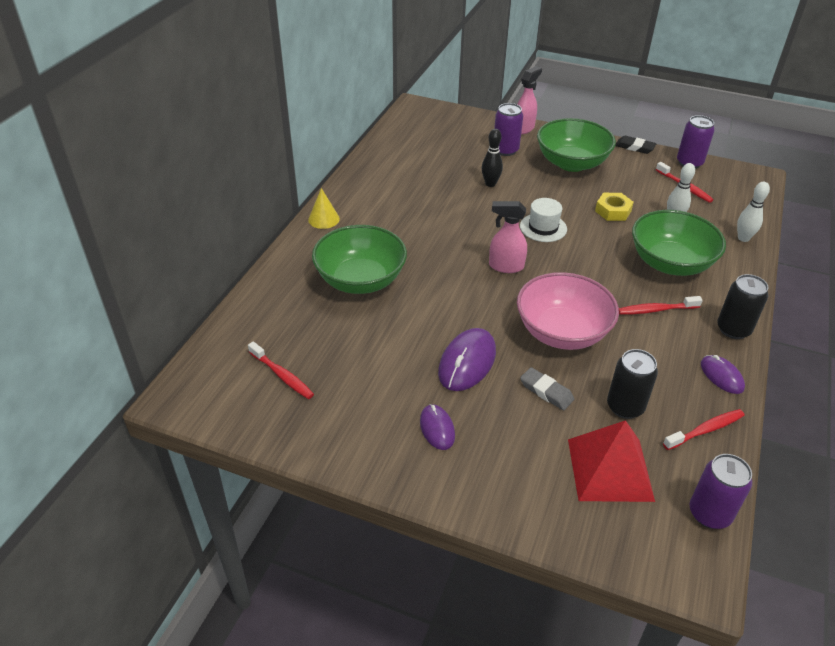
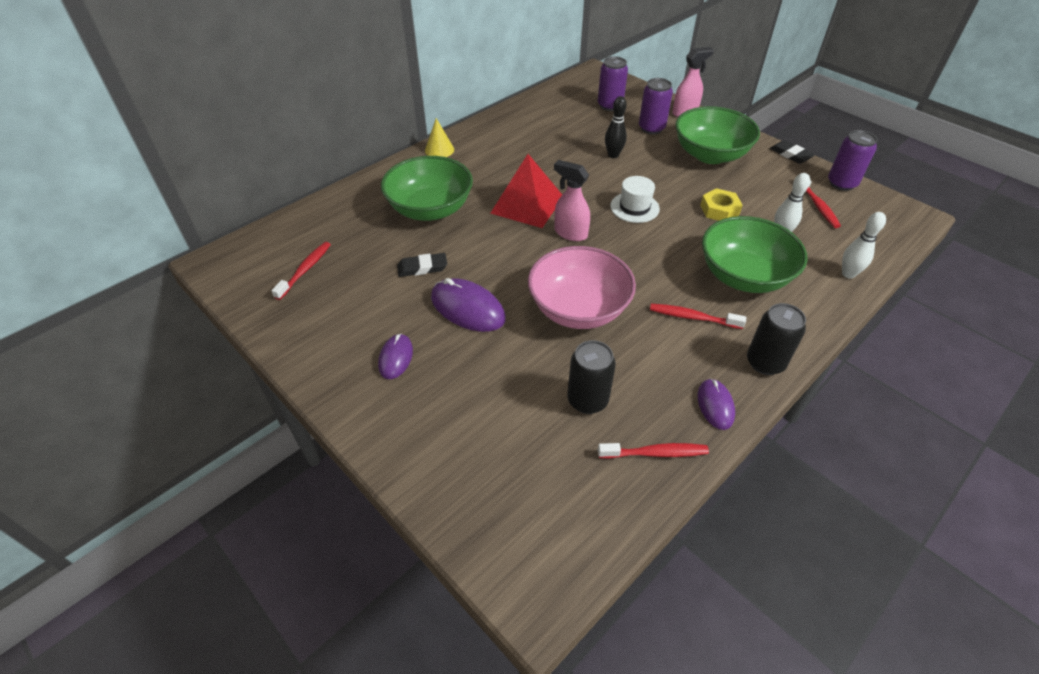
camera: 25 degrees right, 5 degrees up
(282, 375) = (305, 270): red toothbrush -> red toothbrush turned 135 degrees counterclockwise
(396, 338) = (422, 268): none -> black eraser
(467, 362) = (467, 308): purple mouse -> purple mouse turned 75 degrees clockwise
(546, 391) = (520, 359): grey eraser -> none
(610, 469) = (525, 454): red pyramid -> red pyramid (527, 204)
(709, 513) = (595, 538): purple can -> purple can (610, 105)

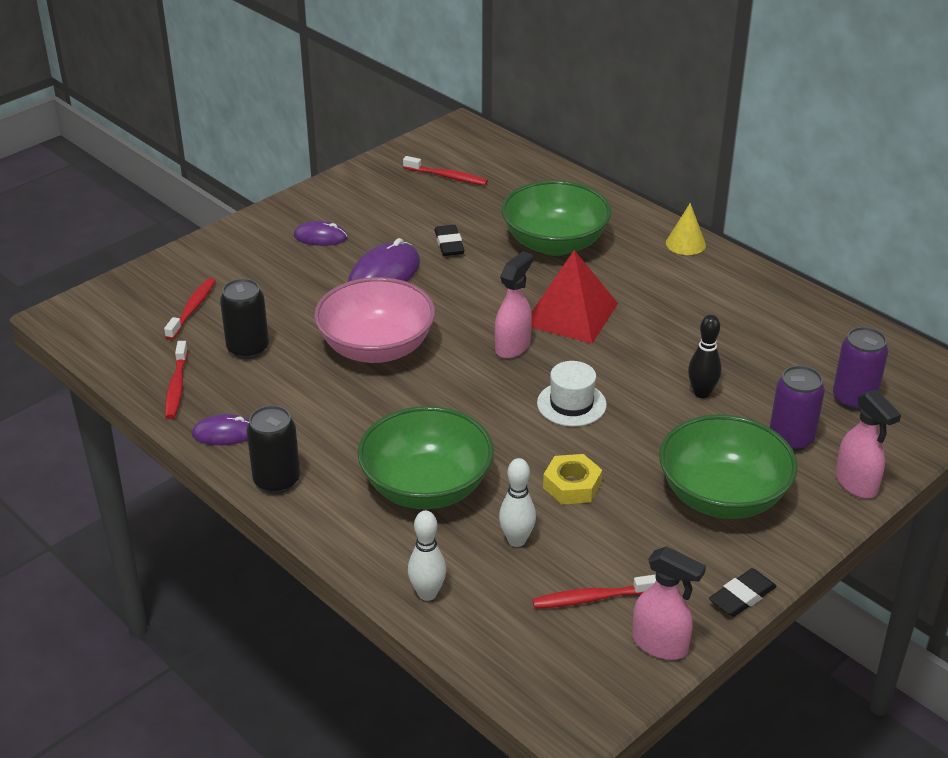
camera: 90 degrees right, 10 degrees down
(692, 317) = (355, 432): red toothbrush -> red toothbrush (192, 309)
(841, 183) = (660, 645): purple can -> pink spray bottle

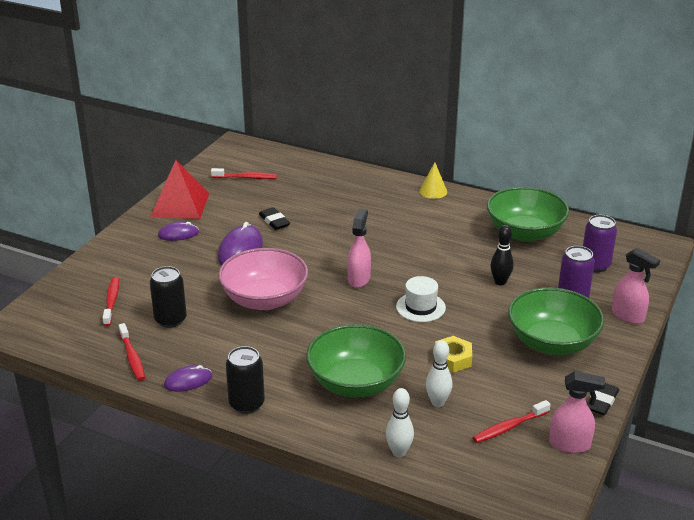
camera: 20 degrees left, 5 degrees down
(554, 243) = (347, 207): green bowl -> green bowl (525, 233)
(570, 314) = (385, 250): red pyramid -> red pyramid (180, 205)

